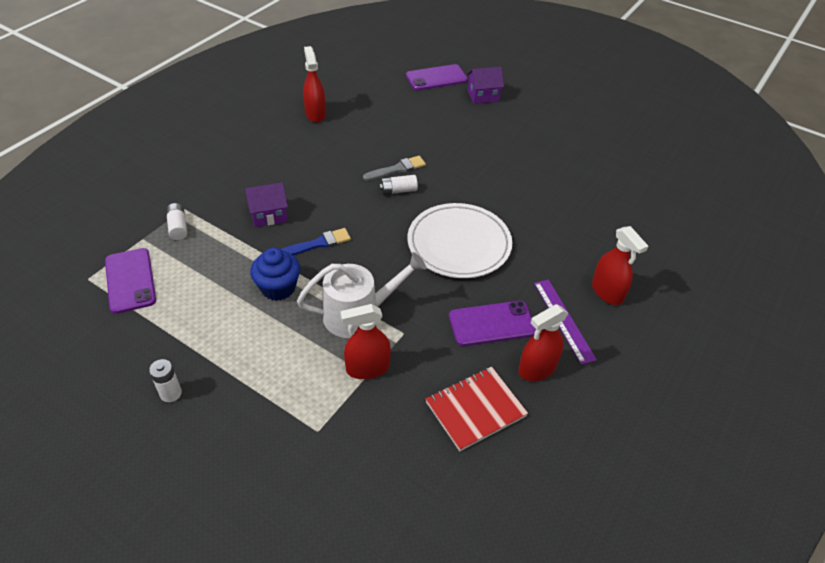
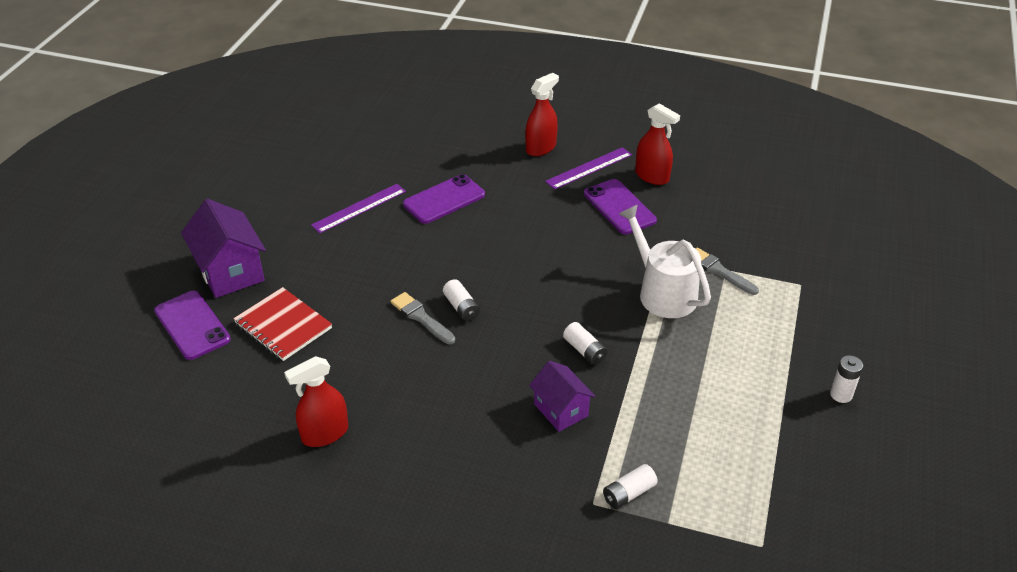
camera: 105 degrees left, 5 degrees down
(130, 280) = (737, 499): purple phone -> purple phone (444, 199)
(278, 288) = (666, 362): blue cupcake -> none
(318, 244) = (585, 350): blue brush -> white battery
(367, 368) = (719, 271): red spray bottle -> grey brush
(459, 244) = (527, 244): white plate -> none
(475, 409) = (714, 202): red notebook -> red notebook (283, 326)
(483, 96) = (230, 272): purple house -> purple house, size x1.58
(538, 161) = (359, 208): none -> purple ruler

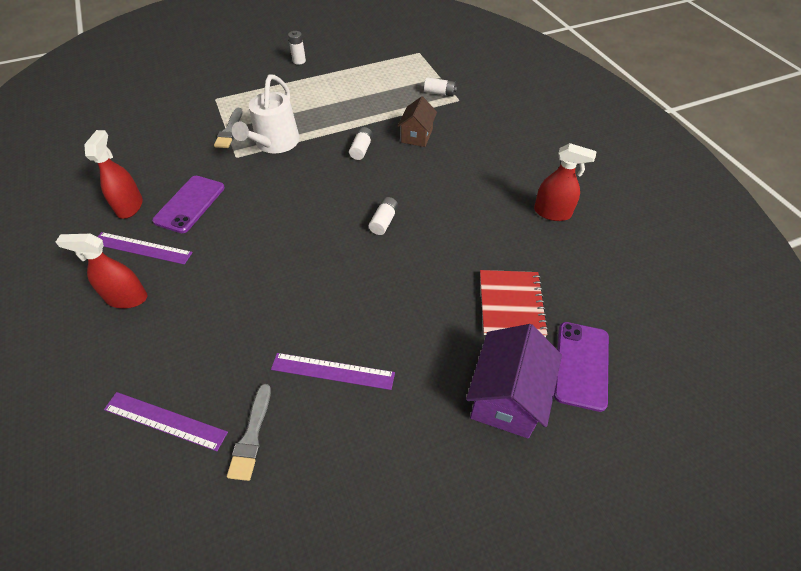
camera: 130 degrees left, 10 degrees up
(417, 135) = (165, 420): none -> purple ruler
(421, 318) = (416, 234): grey brush -> grey brush (251, 436)
(444, 199) = (266, 315): purple phone -> none
(561, 410) = (417, 136): purple house -> brown house

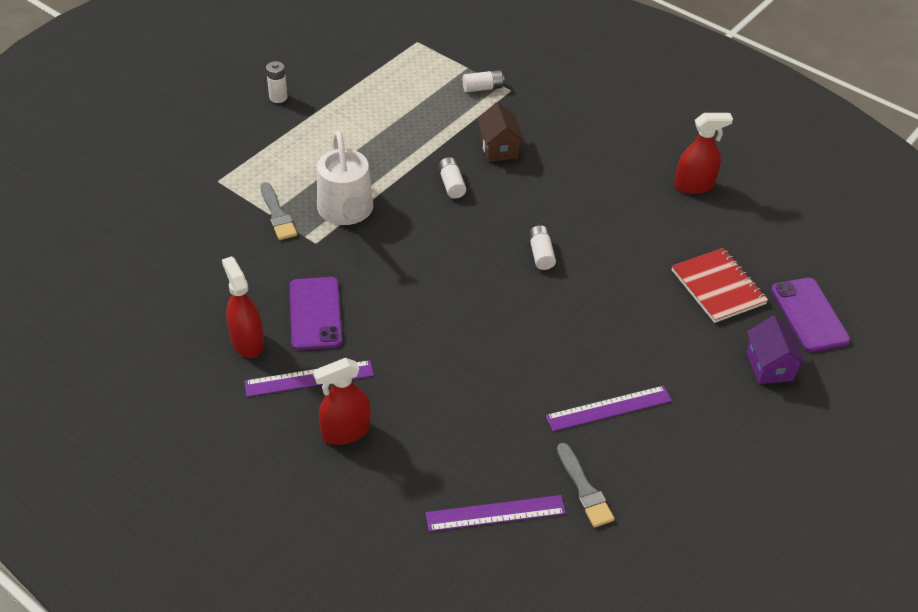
camera: 30 degrees left, 5 degrees down
(507, 397) = (769, 366): purple house -> purple house, size x0.63

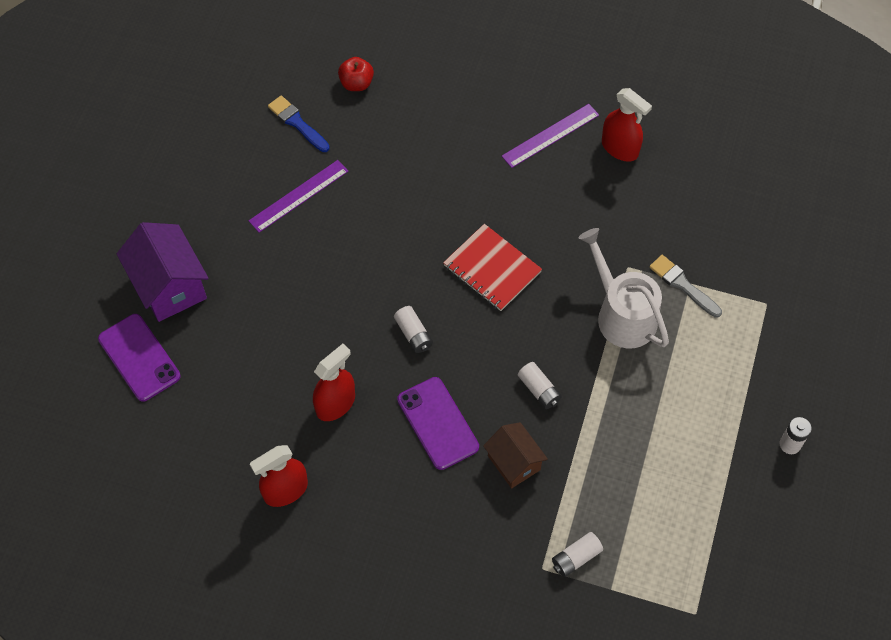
camera: 160 degrees right, 15 degrees up
(315, 313) = (581, 194): purple phone -> purple phone (437, 423)
(345, 431) = (497, 104): red spray bottle -> red spray bottle (335, 404)
(495, 513) = (356, 83): purple ruler -> red apple
(584, 489) = (297, 123): grey brush -> blue brush
(718, 287) = (232, 358): red notebook -> red notebook (492, 269)
(769, 366) = (169, 286): purple house -> purple house, size x1.58

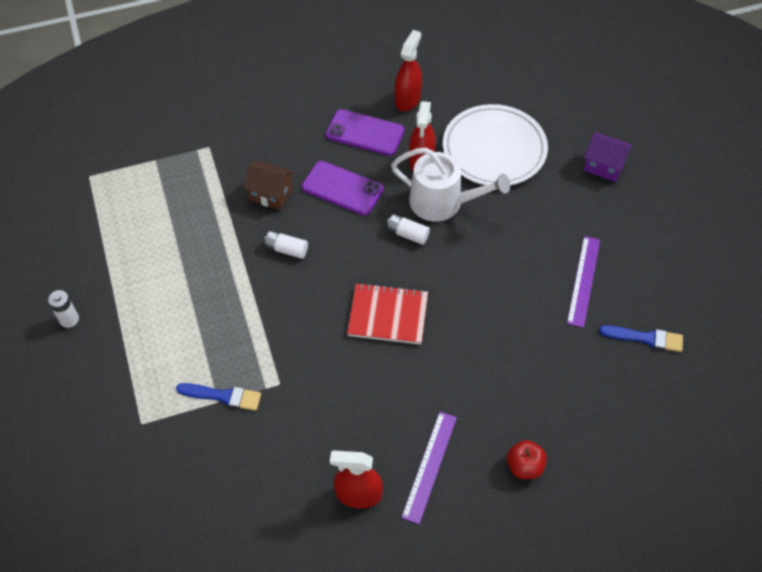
camera: 145 degrees right, 5 degrees down
(139, 357) = (574, 116): purple phone -> purple phone (365, 133)
(169, 286) = (603, 166): purple house -> purple house, size x0.63
(252, 371) = (494, 149): none -> white plate
(356, 83) = (635, 406): red apple -> red apple (524, 466)
(576, 558) = (190, 164): white battery -> none
(622, 314) = (259, 341): white watering can -> white watering can (442, 202)
(683, 285) = (223, 396): grey brush -> blue brush

